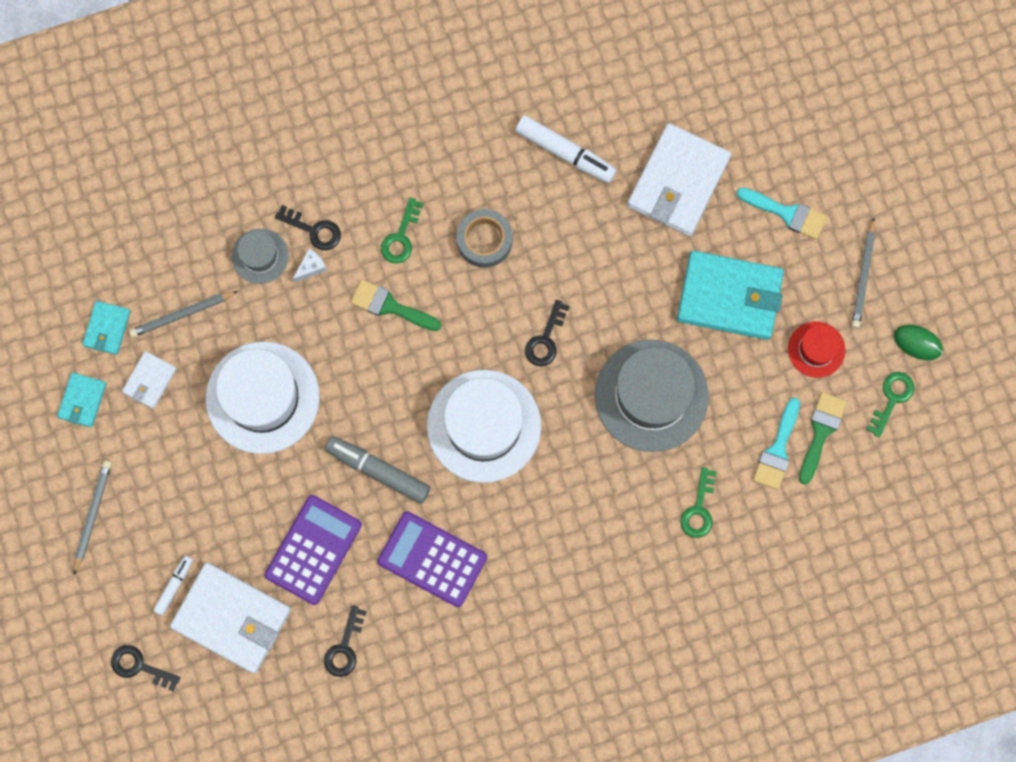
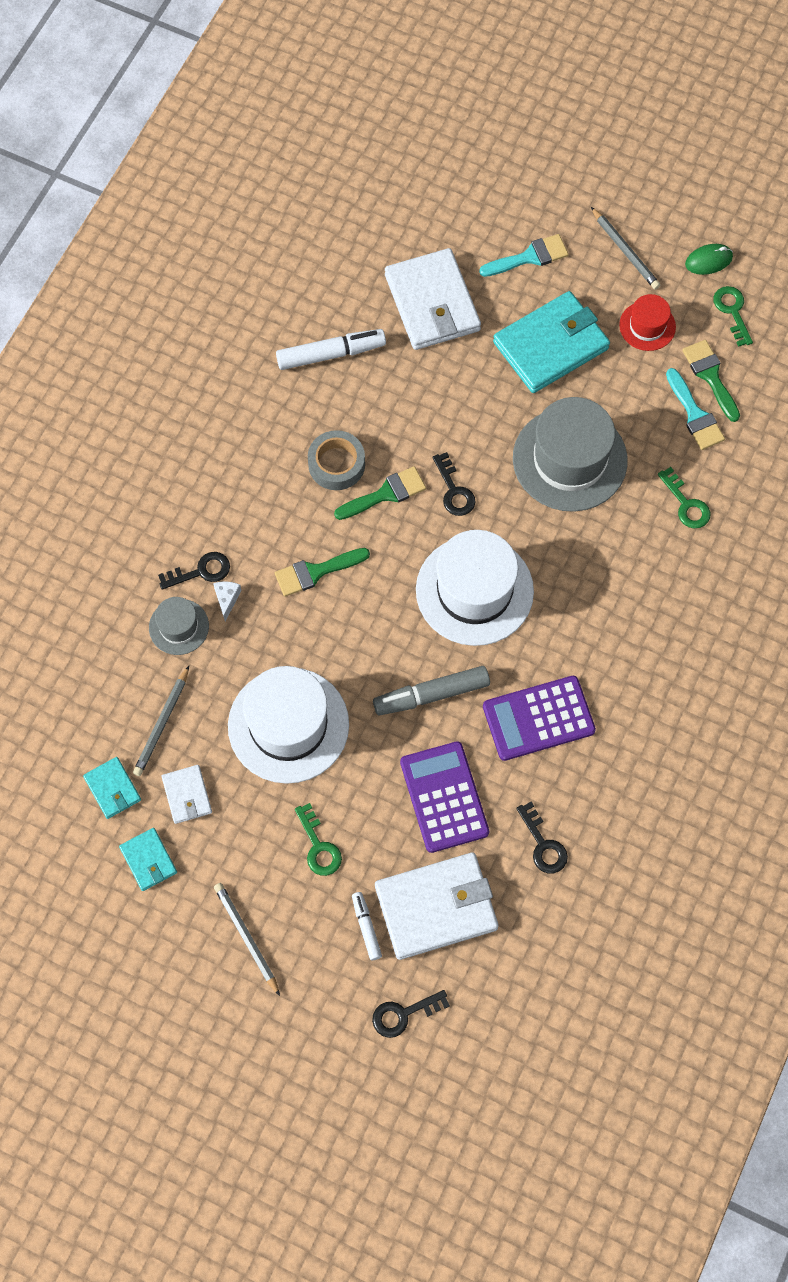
camera: 45 degrees left, 10 degrees down
(401, 237) = (272, 517): green key -> green key (318, 846)
(496, 295) = (385, 494): none -> green brush

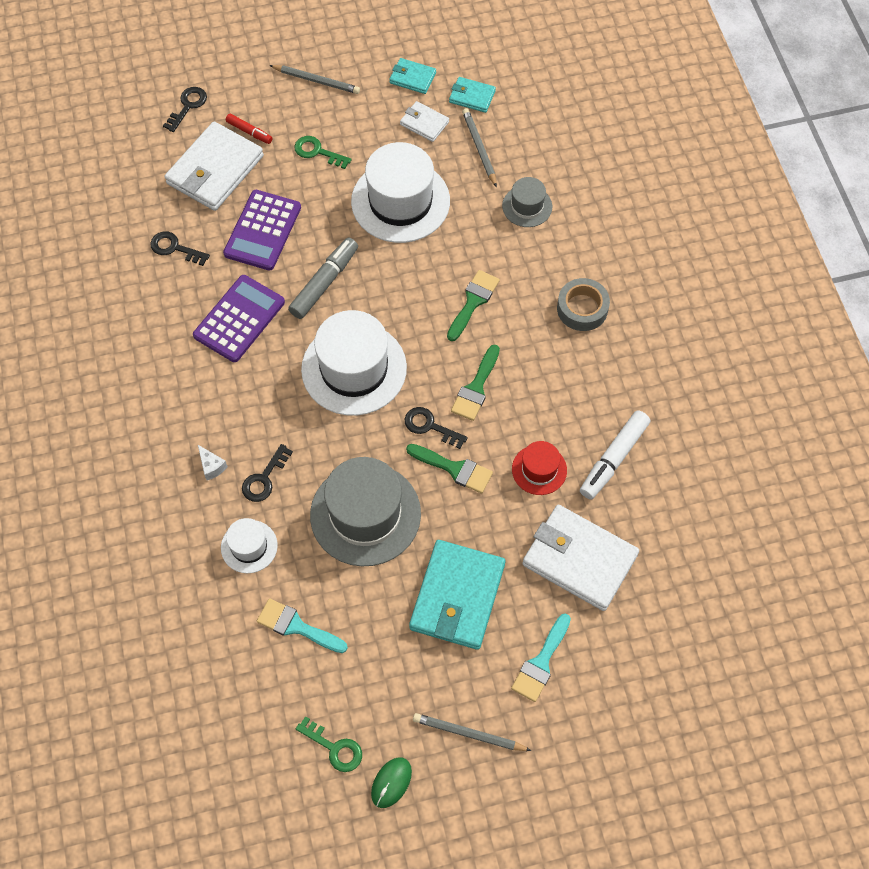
camera: 140 degrees right, 5 degrees down
(201, 571) = (548, 247): black key -> black key (264, 478)
(227, 599) = (514, 243): white cheese -> white cheese (211, 466)
(336, 464) = (530, 382): grey tape -> grey tape (582, 309)
(366, 927) = (249, 132): white marker -> red marker
(444, 797) = (262, 230): purple calculator -> purple calculator turned 75 degrees clockwise
(647, 326) = (395, 676): red hat -> red hat (539, 469)
(686, 504) = (249, 546): green key -> white hat
(710, 376) = (309, 671): green brush -> green brush (454, 469)

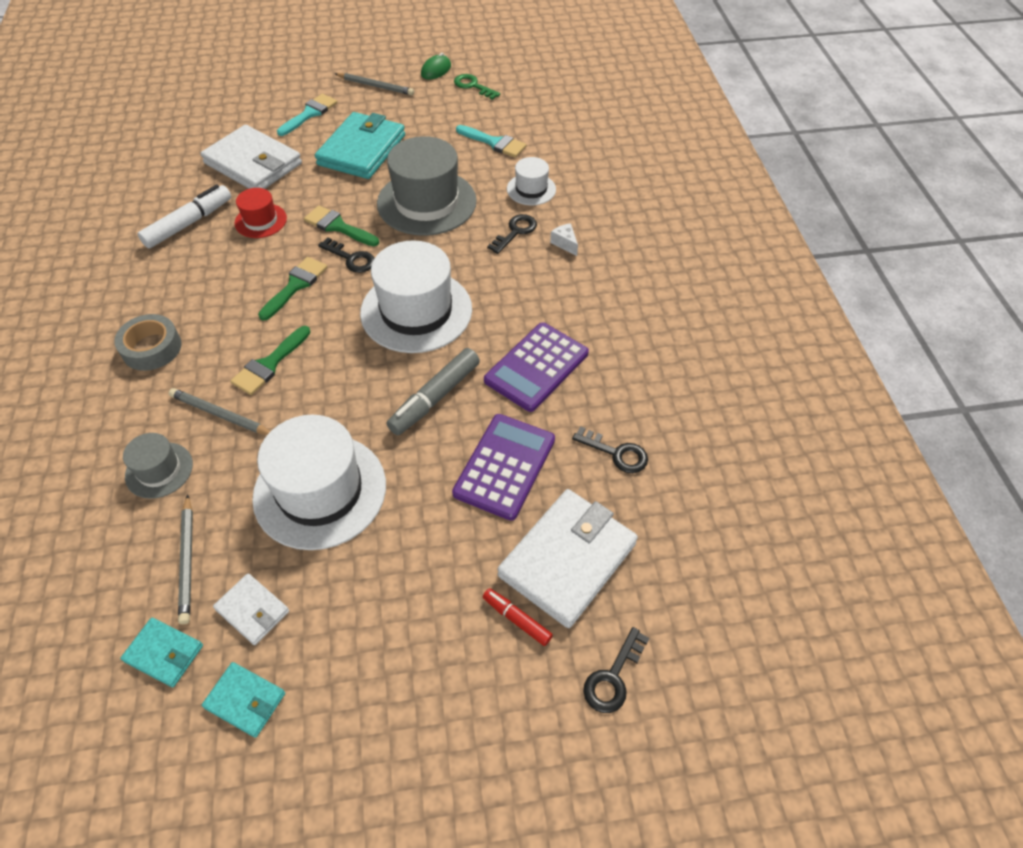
camera: 175 degrees left, 10 degrees down
(316, 81) = (402, 710): grey pencil -> grey pencil (220, 414)
(317, 152) = (419, 575): green key -> none

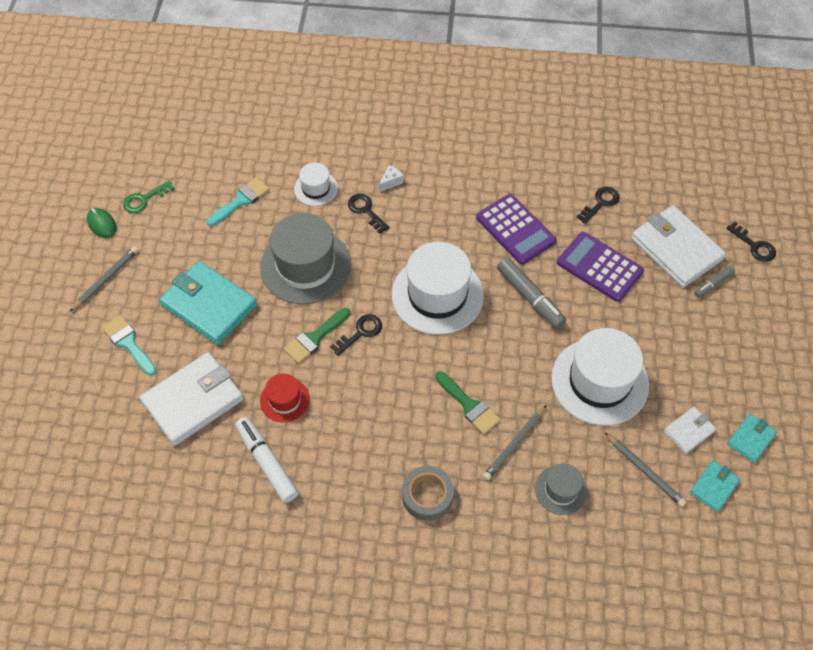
camera: 75 degrees left, 5 degrees up
(187, 561) = (645, 471): grey pencil -> grey pencil turned 45 degrees clockwise
(295, 285) = (382, 378): green brush -> none
(517, 619) = (713, 284): red marker -> grey marker
(565, 244) = (391, 182): white cheese -> white cheese turned 150 degrees clockwise

